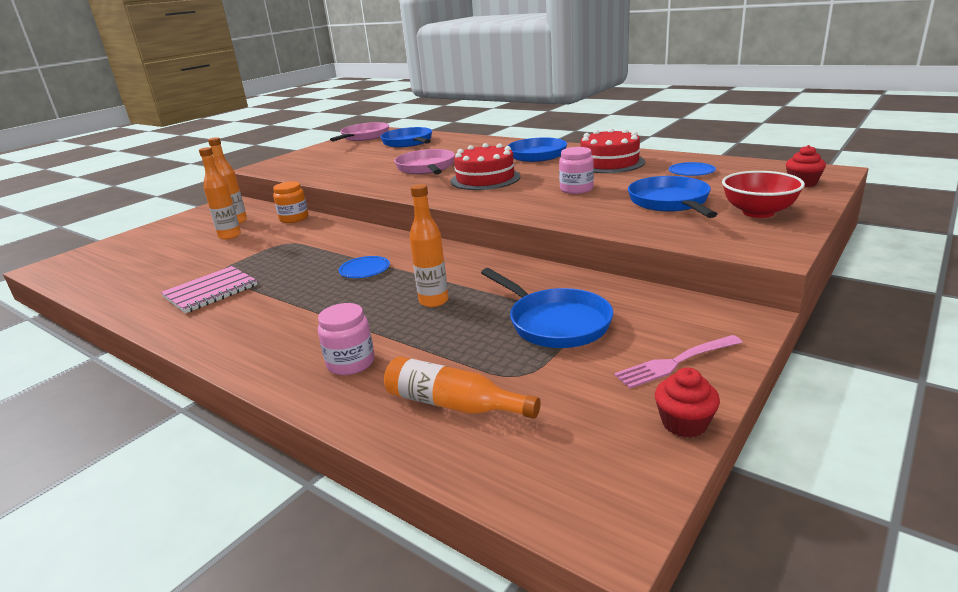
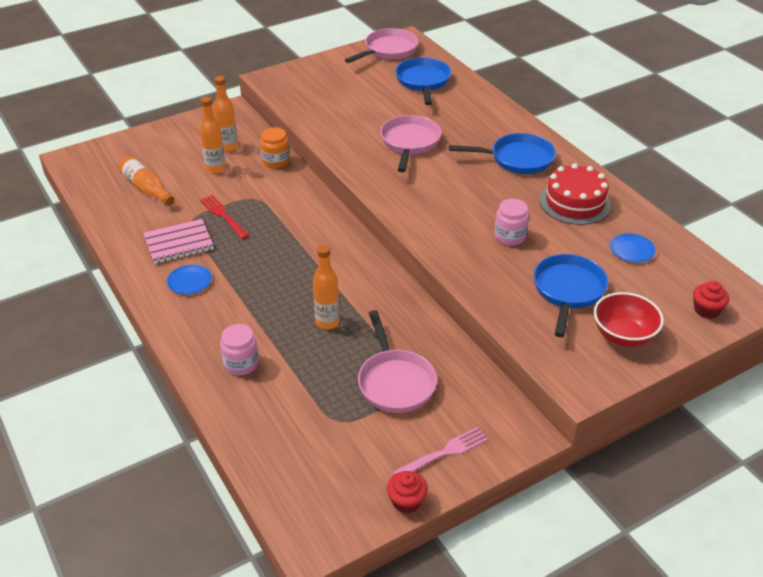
camera: 20 degrees right, 15 degrees up
(256, 261) = (223, 216): none -> red fork
(364, 270) = (298, 262): blue plate -> blue plate (189, 281)
(453, 404) = (284, 428): orange bottle -> orange bottle (146, 188)
(485, 179) = (447, 185): red cake -> none
(555, 323) = (395, 382): blue pan -> pink pan
(675, 362) = (444, 453): pink fork -> pink fork turned 150 degrees clockwise

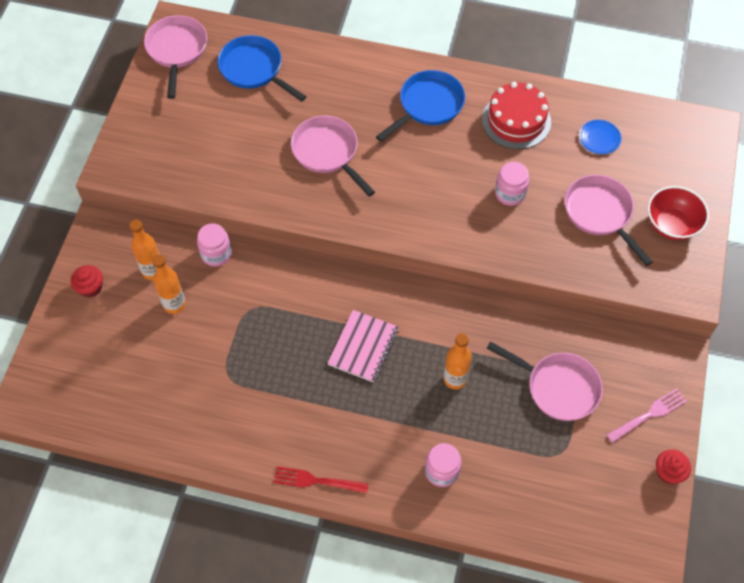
camera: 45 degrees left, 20 degrees up
(146, 188) = (142, 377): orange bottle -> none
(179, 243) = (249, 407): pink notebook -> pink notebook (363, 347)
(189, 281) = (308, 436): blue plate -> none
(223, 216) = (248, 349): red fork -> red fork (316, 481)
(276, 161) = (216, 254): orange jar -> pink jar
(444, 453) = (649, 415): pink fork -> pink fork turned 45 degrees clockwise
(568, 291) = (600, 213): blue pan -> pink pan
(706, 310) = (695, 157): red cupcake -> red cupcake (90, 287)

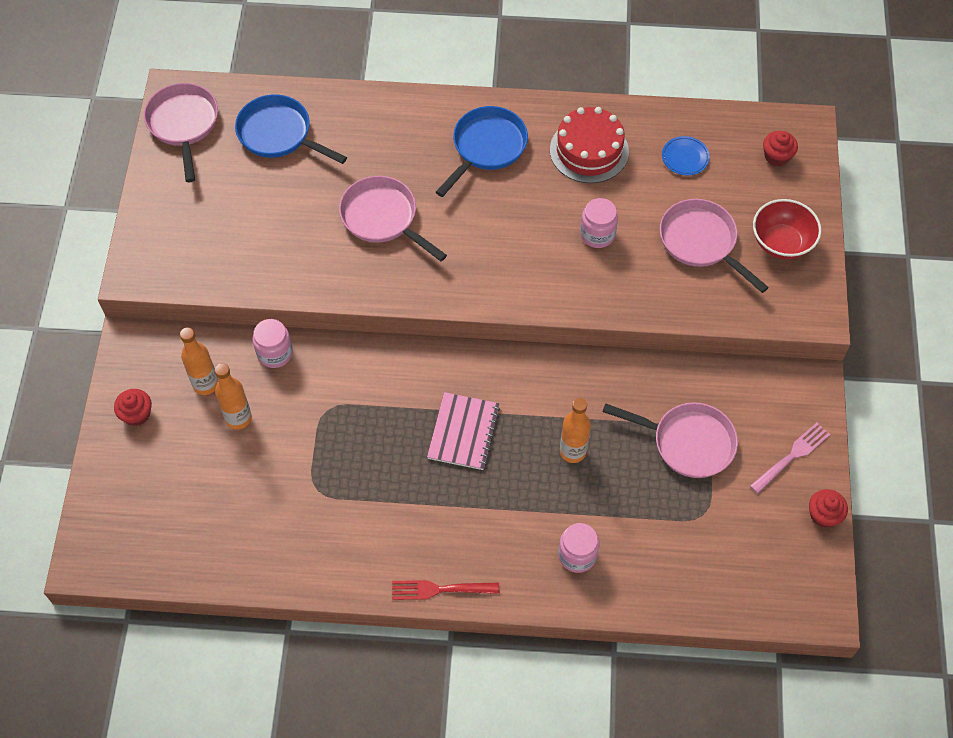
camera: 10 degrees left, 0 degrees up
(681, 149) = (776, 156): none -> red cupcake

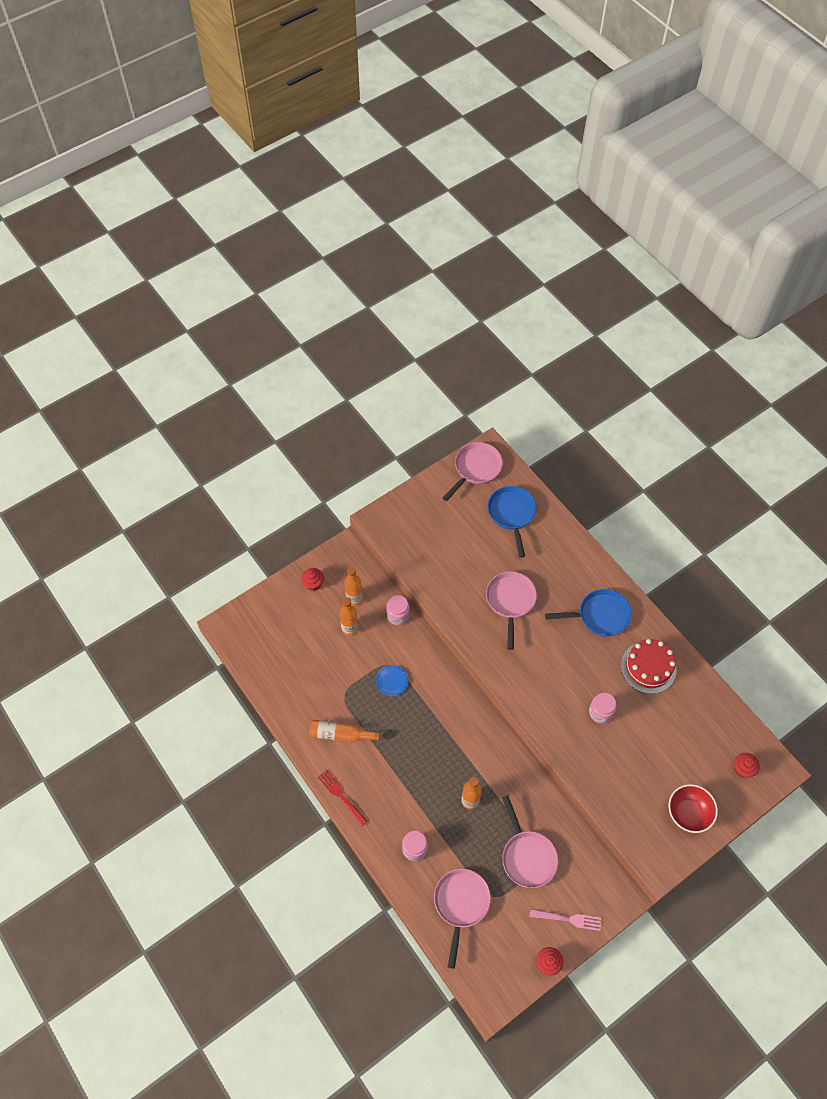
camera: 50 degrees right, 0 degrees up
(362, 531) = (340, 734): none -> orange bottle
(463, 432) = (433, 738): pink notebook -> none
(685, 157) = (693, 720): blue plate -> blue plate (392, 681)
(701, 242) = (647, 770): pink pan -> pink pan (461, 904)

